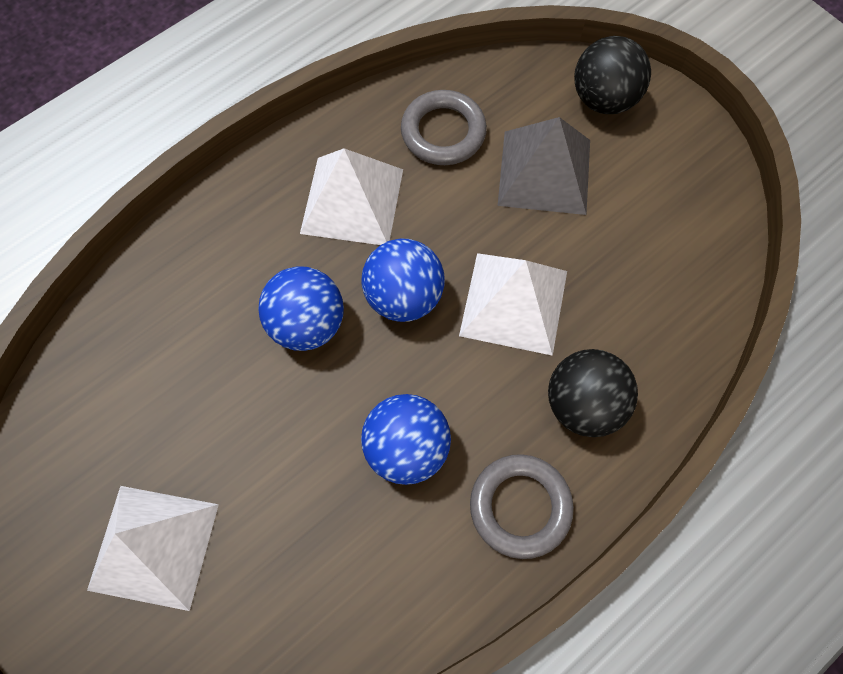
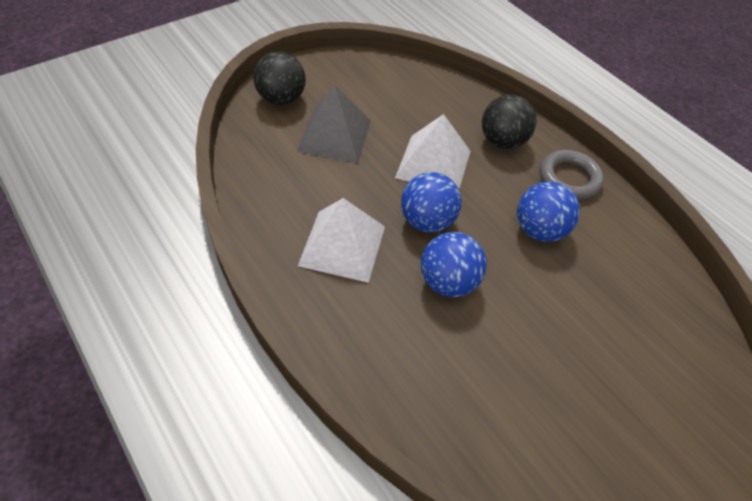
camera: 90 degrees left, 15 degrees down
(154, 546) = (633, 392): white pyramid -> none
(443, 132) = (289, 184): grey ring -> none

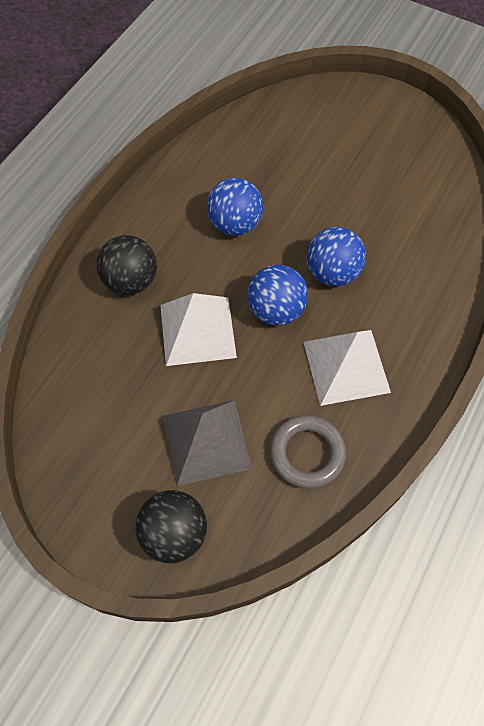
camera: 110 degrees left, 10 degrees up
(569, 178) = (155, 216): grey ring -> grey ring (307, 453)

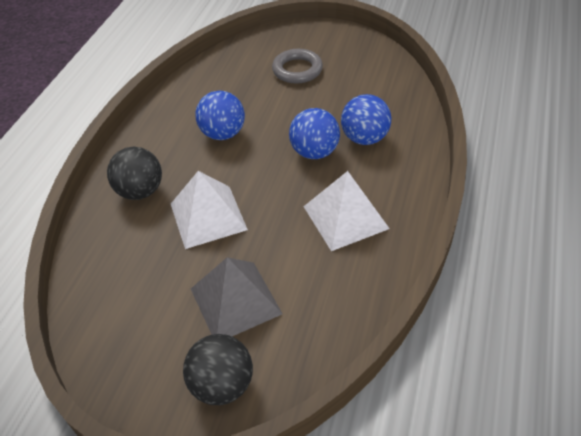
camera: 10 degrees left, 15 degrees down
(276, 310) = (273, 188): blue ball -> blue ball (364, 138)
(307, 453) = (329, 291): grey ring -> grey ring (297, 70)

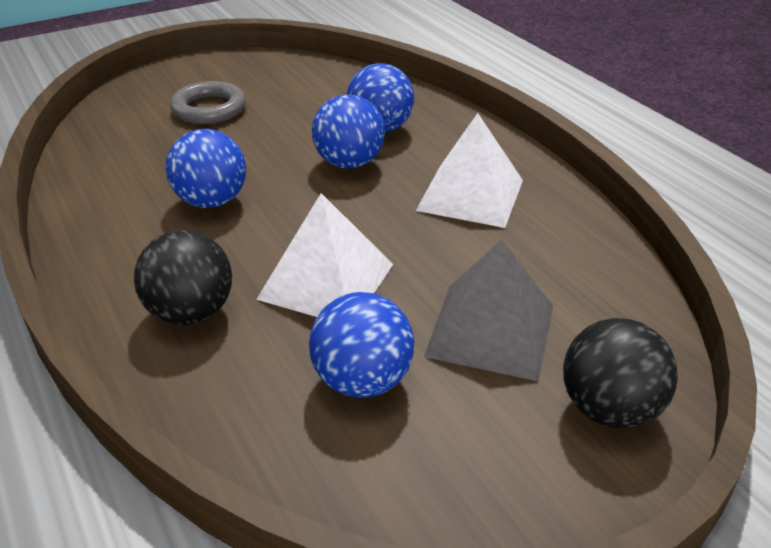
camera: 50 degrees left, 10 degrees down
(153, 278) = (362, 380): none -> blue ball

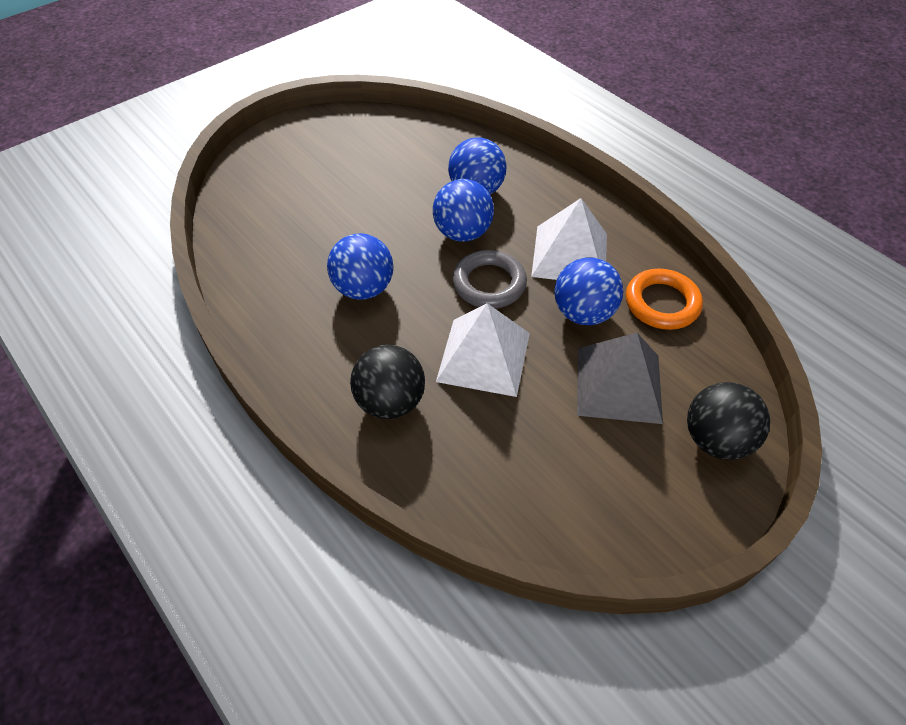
camera: 10 degrees left, 15 degrees up
(209, 109) = (321, 184): grey ring -> grey ring (489, 283)
(362, 380) = (539, 443): blue ball -> blue ball (583, 313)
(573, 253) = (662, 303): none -> orange ring

